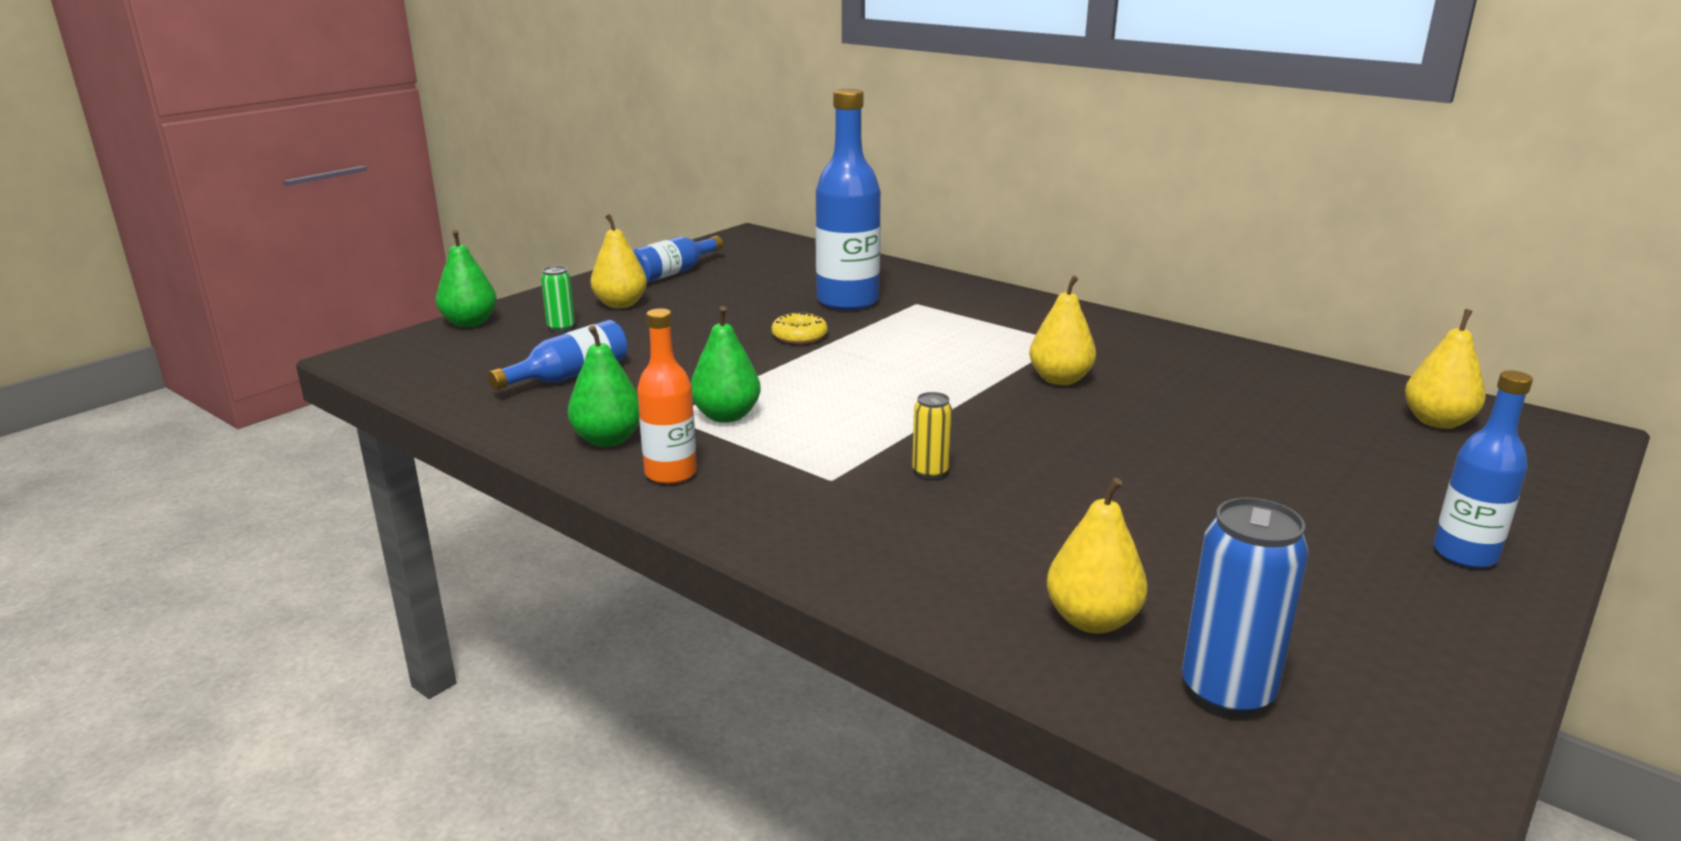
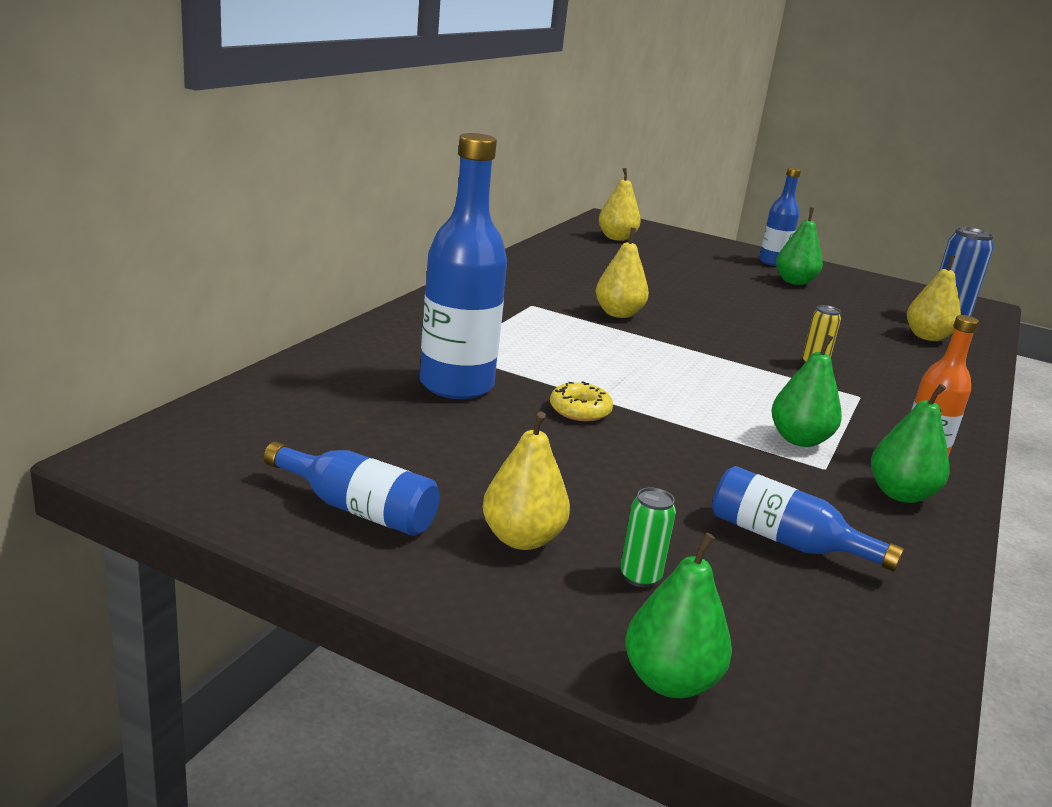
camera: 105 degrees left, 0 degrees up
(1339, 549) = (794, 282): none -> green pear

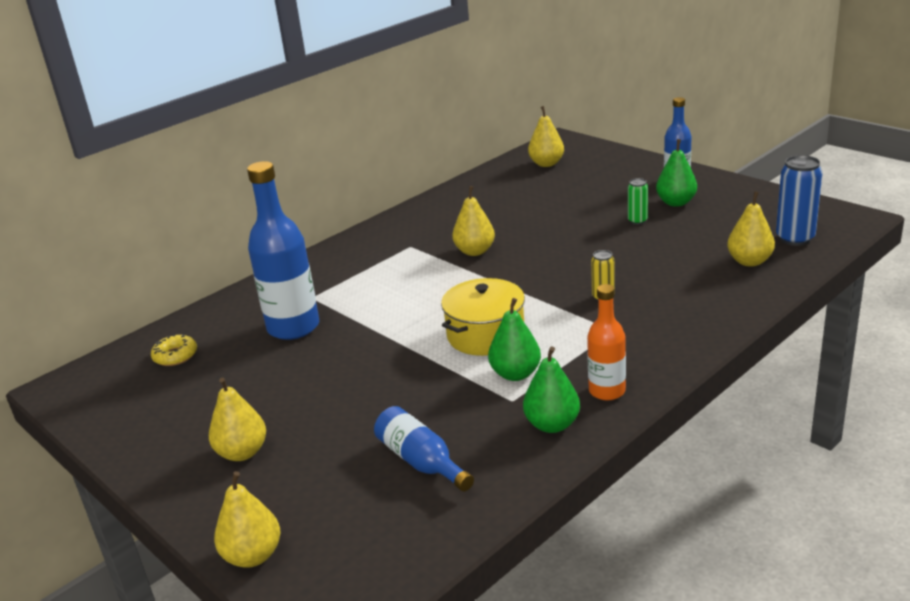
camera: 25 degrees right, 5 degrees up
(357, 509) = (160, 427): blue bottle -> none
(580, 410) = (365, 348): yellow donut -> yellow donut (175, 356)
(640, 577) = (294, 484): green can -> green can (637, 221)
(670, 681) = (253, 556): green pear -> yellow pear
(720, 398) = (486, 335): none -> yellow pot

